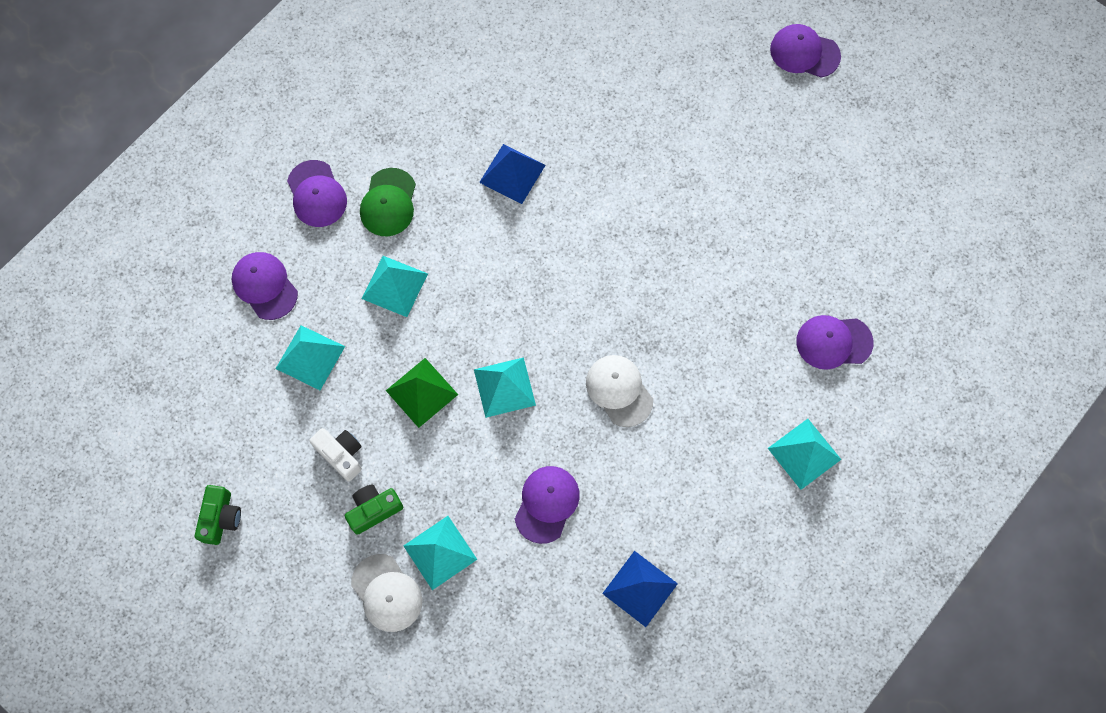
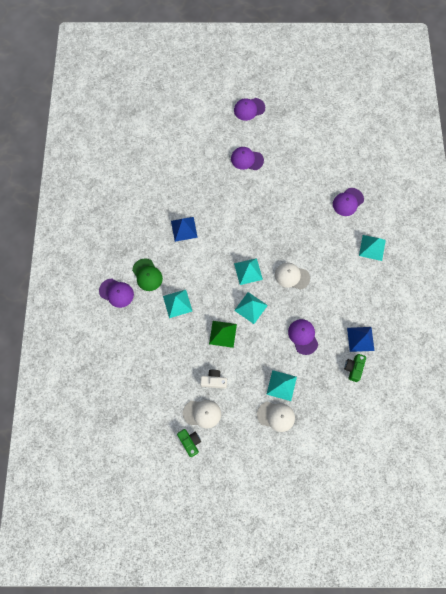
camera: 40 degrees left, 0 degrees up
(265, 286) = (127, 343): purple cap -> purple cap (247, 159)
(278, 490) = (202, 413): none -> white cap
(310, 357) = (169, 355): turquoise pyramid -> turquoise pyramid (248, 271)
(374, 510) = (244, 390): green camera -> green camera (353, 368)

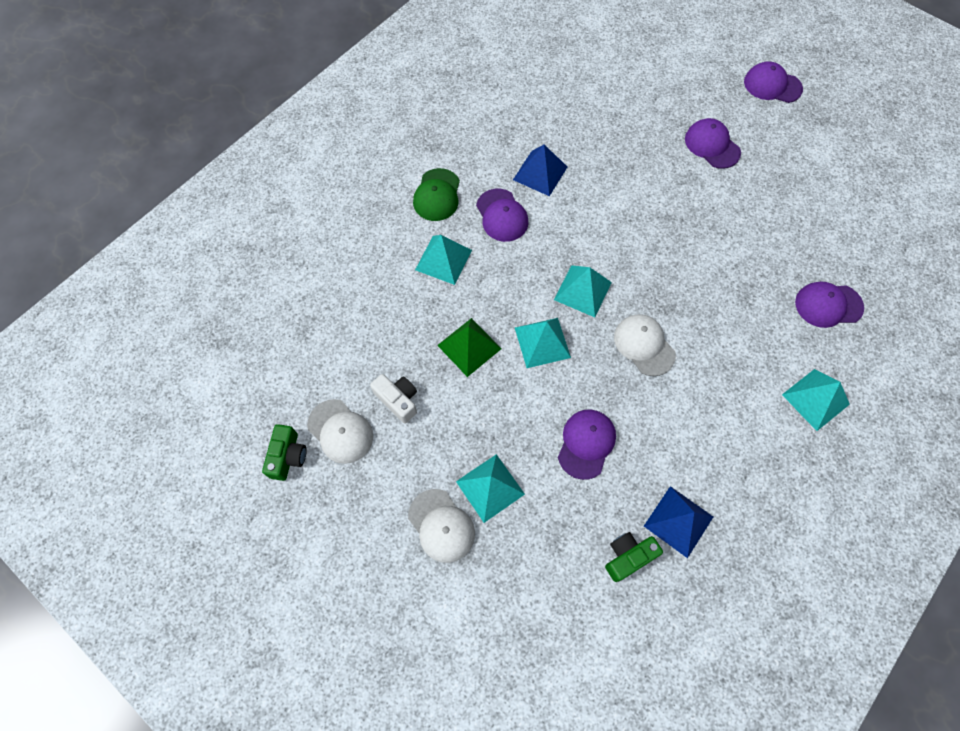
camera: 40 degrees right, 5 degrees down
(116, 293) = (376, 188): purple cap -> purple cap (502, 215)

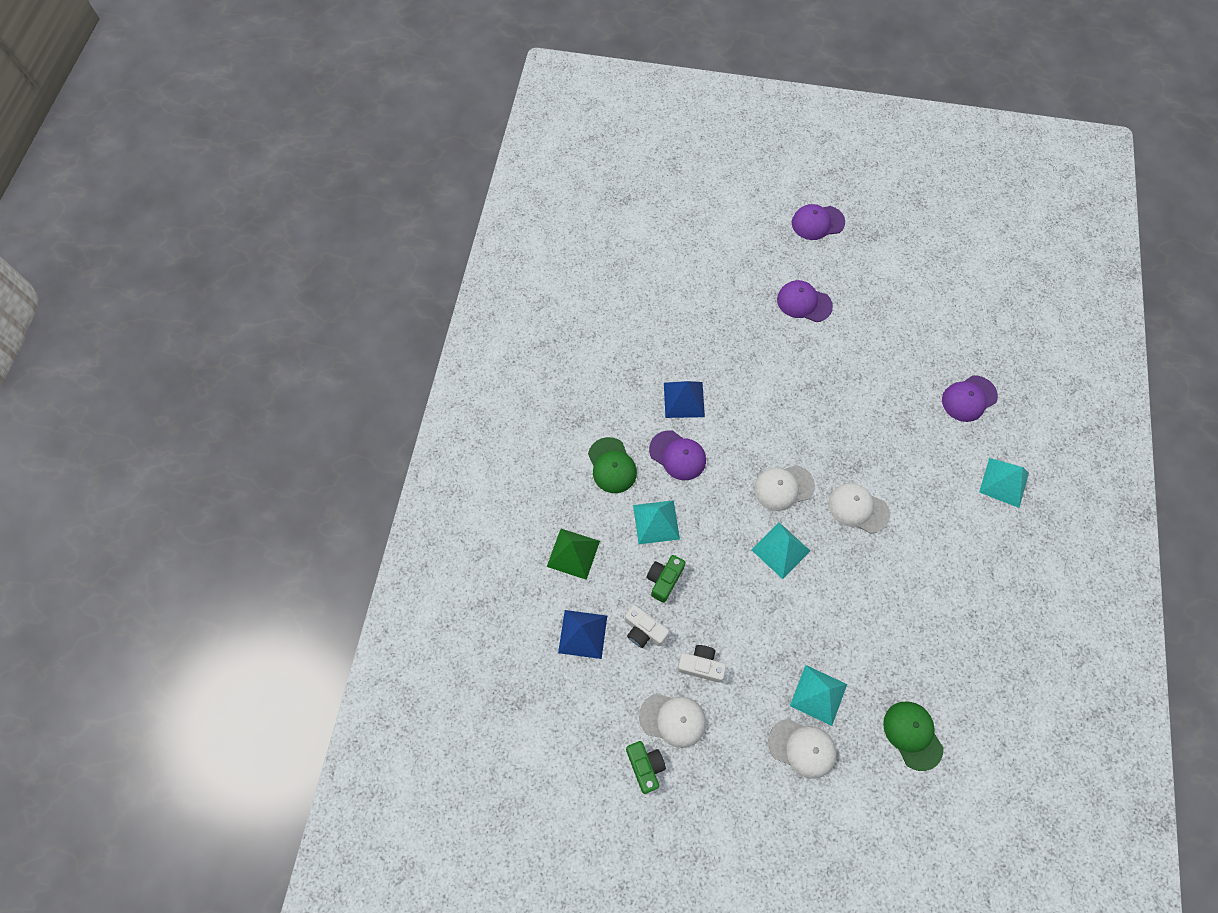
camera: 30 degrees left, 0 degrees up
(368, 343) = (644, 630): none -> white camera
(469, 347) = (726, 587): green pyramid -> green pyramid (573, 553)
(558, 578) = (912, 735): none -> green cap
(582, 290) = (783, 487): turquoise pyramid -> white cap
(586, 444) = (866, 615): purple cap -> none
(628, 556) = (950, 687): green camera -> green camera (664, 579)
(678, 521) = (967, 637): blue pyramid -> blue pyramid (582, 634)

